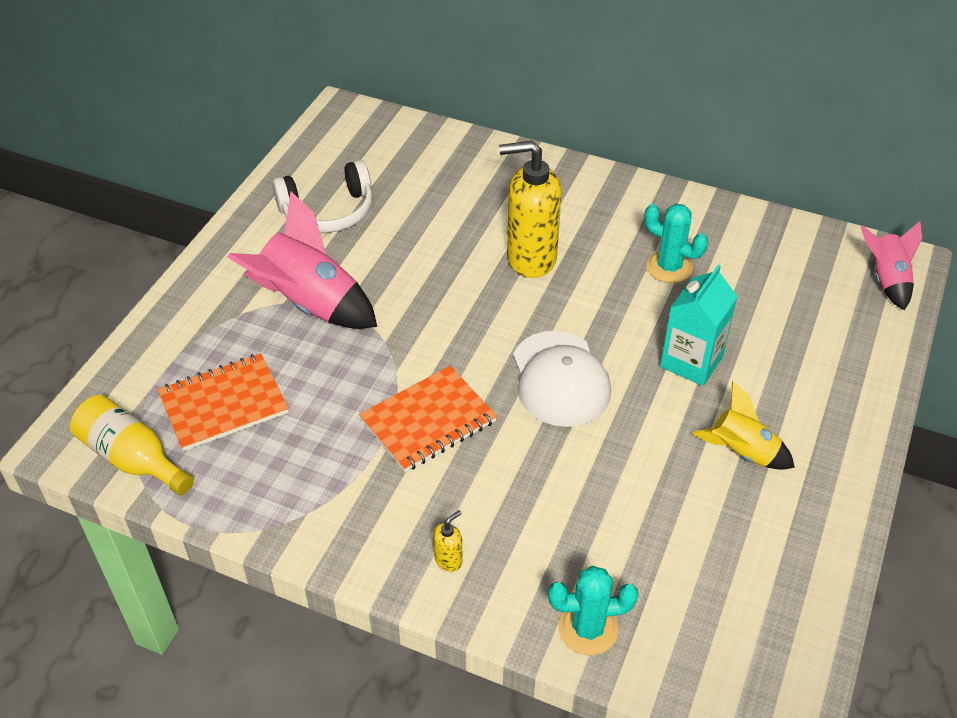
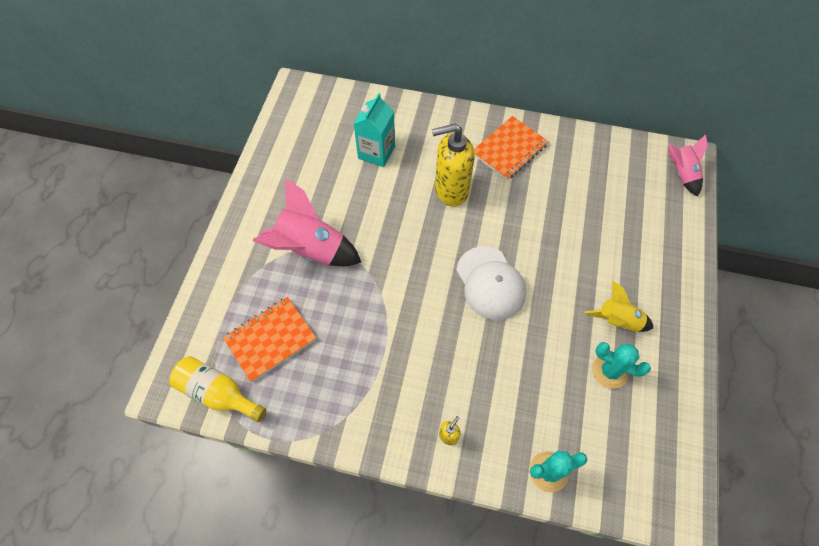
camera: 10 degrees left, 15 degrees up
(328, 211) = (306, 172): white headphones -> none
(428, 421) = (411, 330): orange notebook -> orange notebook (509, 149)
(669, 267) = (542, 184): turquoise cactus -> turquoise cactus (609, 371)
(691, 361) = (571, 256): turquoise carton -> turquoise carton (376, 152)

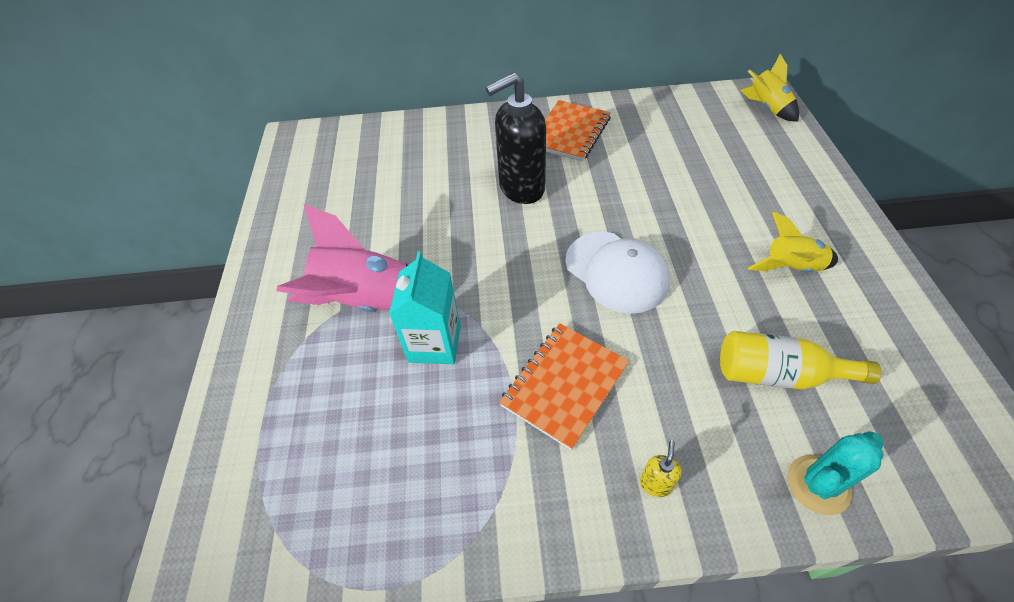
camera: 15 degrees left, 10 degrees down
(218, 393) = (278, 544): yellow bottle -> yellow bottle (778, 374)
(271, 339) = (342, 435): orange notebook -> orange notebook (564, 385)
(376, 152) = (414, 174): turquoise carton -> turquoise carton (434, 343)
(451, 190) = (521, 188): yellow soap dispenser -> black soap dispenser
(609, 371) = (817, 327): turquoise cactus -> none
(681, 174) = (767, 108): pink rocket -> yellow rocket

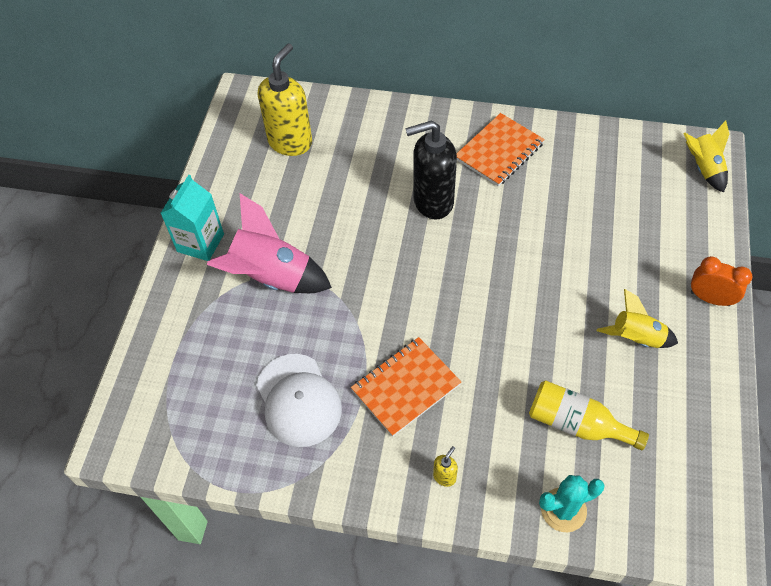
camera: 15 degrees right, 5 degrees up
(353, 167) = (290, 142): none -> yellow soap dispenser
(434, 343) = (316, 327): turquoise carton -> turquoise carton (200, 243)
(616, 272) = (485, 303): white cap -> white cap (298, 400)
(840, 213) = (710, 298): none -> orange clock

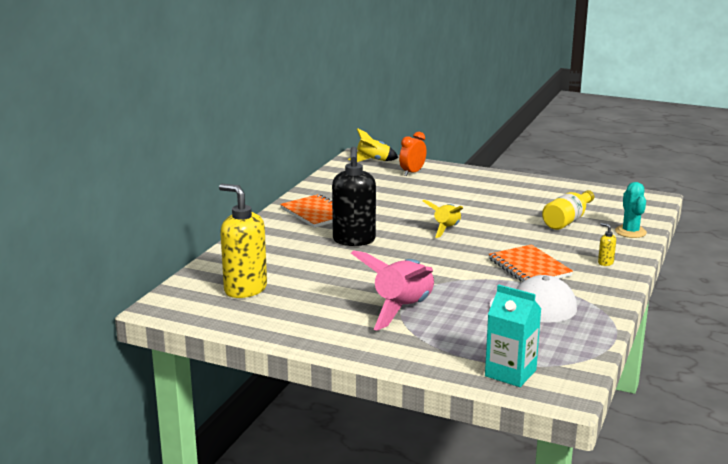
camera: 80 degrees left, 35 degrees down
(200, 243) = (346, 340): turquoise carton -> turquoise carton (510, 373)
(636, 338) = (505, 197): yellow rocket -> yellow rocket (446, 229)
(710, 298) = (480, 175): orange clock -> orange clock (412, 172)

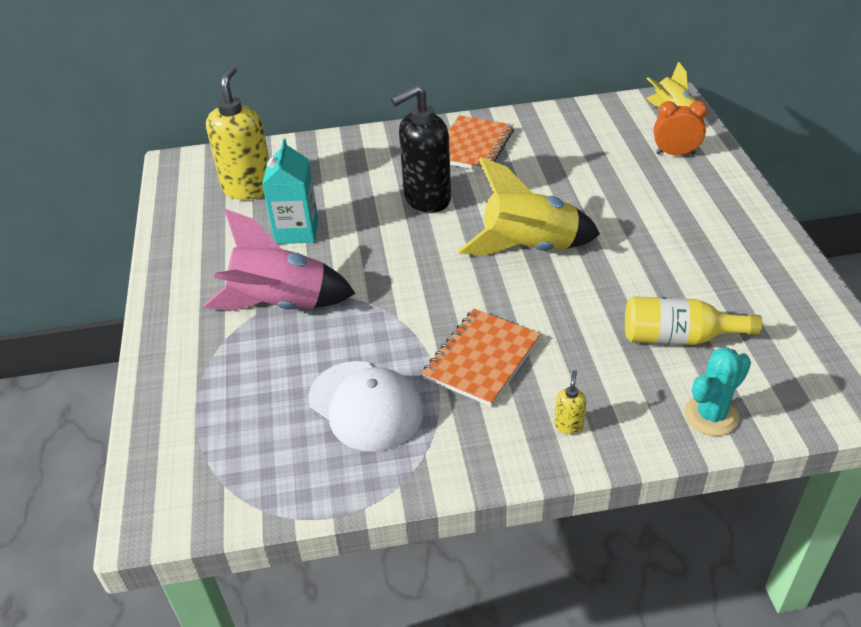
camera: 60 degrees right, 20 degrees up
(446, 229) = (529, 248): yellow rocket -> yellow rocket, size x1.69
(510, 373) = (177, 449): turquoise carton -> turquoise carton (297, 231)

